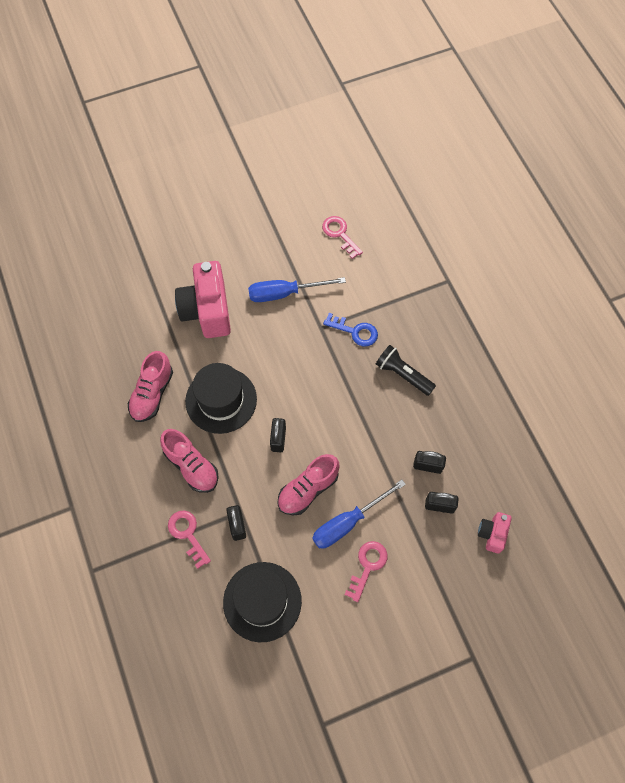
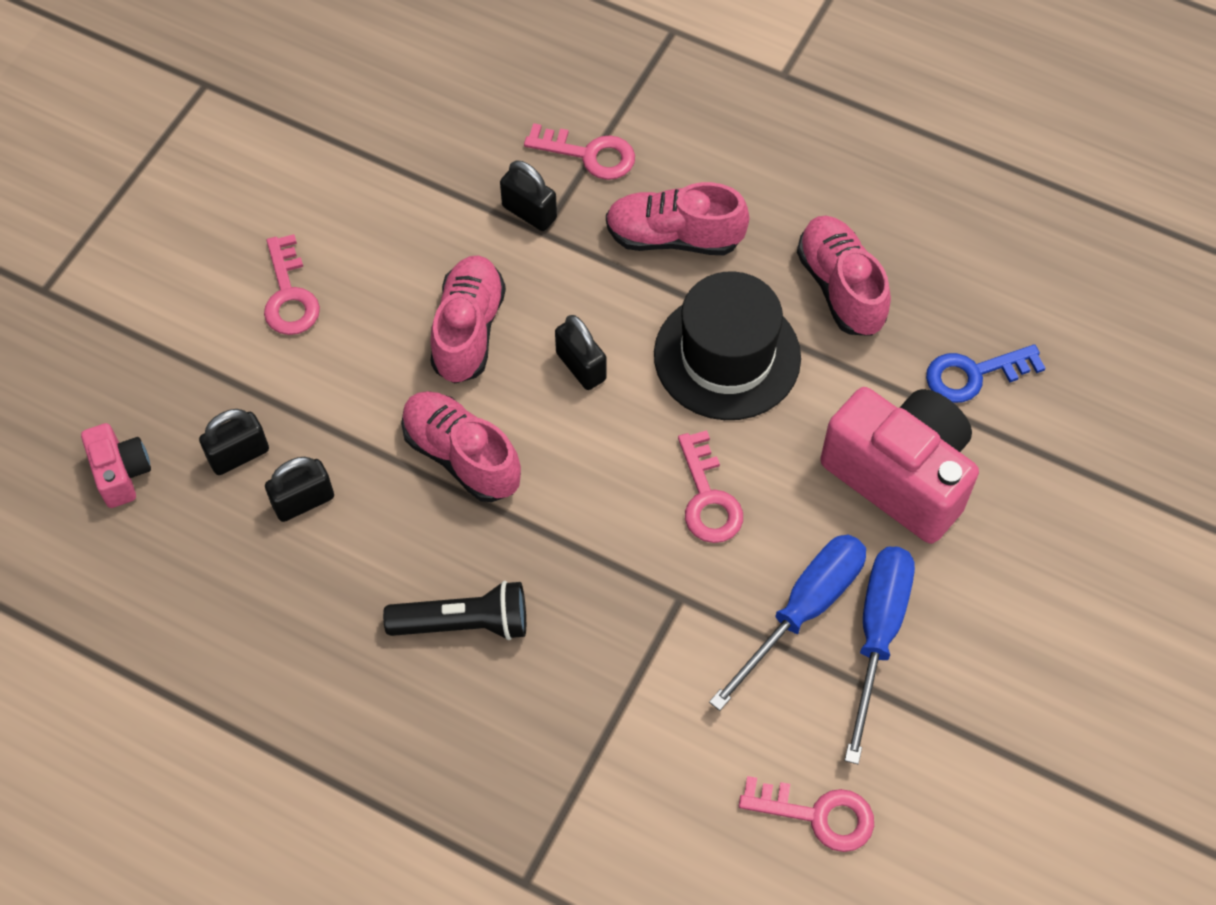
camera: 140 degrees right, 5 degrees down
(262, 601) = (406, 152): black hat -> none
(279, 353) = (708, 497): none -> pink key
(348, 522) = (367, 330): blue screwdriver -> blue screwdriver (877, 635)
(354, 437) = (461, 456): none -> pink shoe
(355, 331) = (615, 637): blue key -> blue key (974, 374)

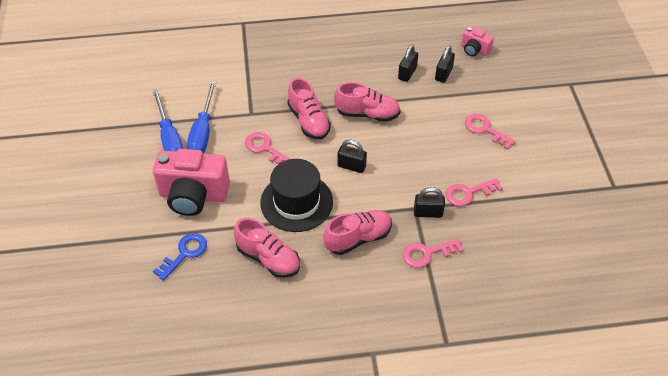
camera: 145 degrees right, 10 degrees down
(464, 623) = (319, 70): black flashlight -> none
(468, 330) = (406, 155): pink shoe -> pink shoe (308, 121)
(817, 815) = (160, 80): pink key -> pink key (468, 193)

